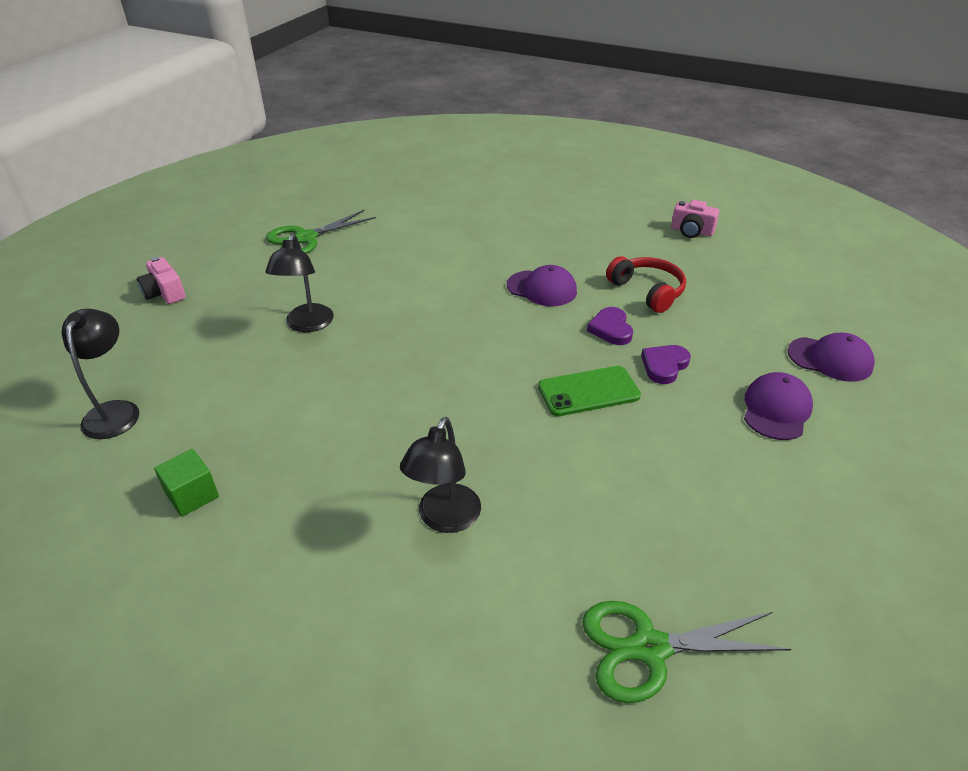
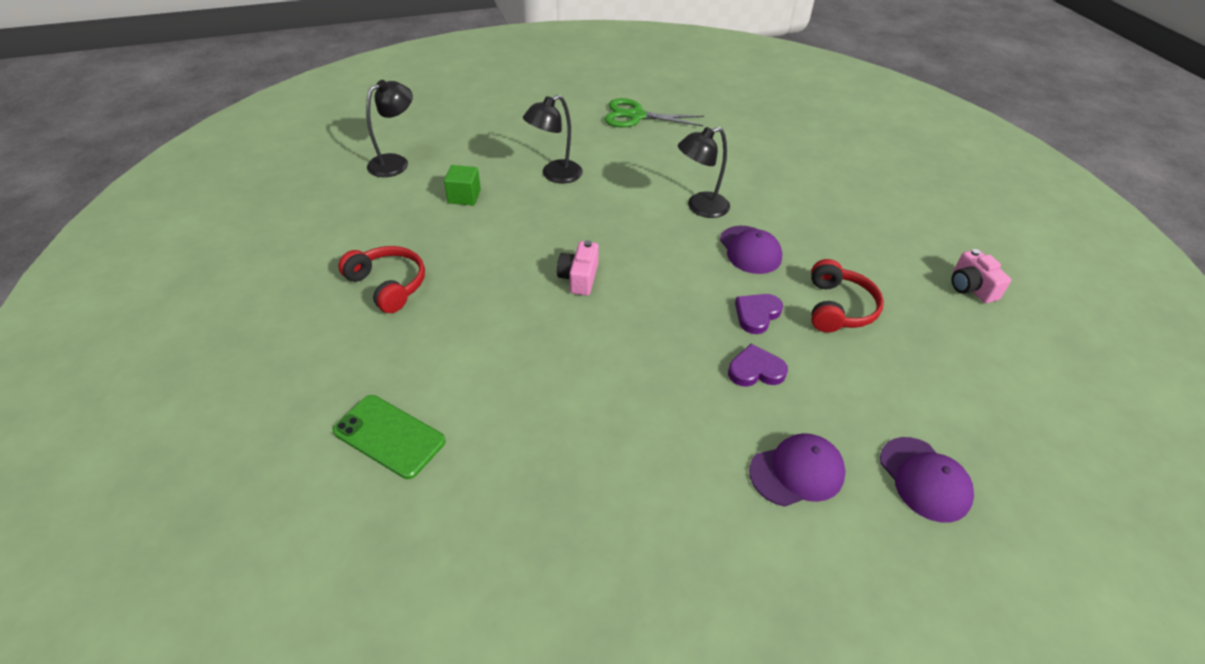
camera: 45 degrees right, 5 degrees up
(165, 293) = (507, 107): pink camera -> pink camera (579, 278)
(192, 495) = (367, 234): green cube -> green cube (464, 196)
(294, 522) = (388, 285): none -> red headphones
(444, 519) = (458, 347): black lamp -> black lamp (700, 207)
(588, 391) = (666, 344): green phone -> green phone (389, 436)
(649, 648) = (449, 520): green scissors -> none

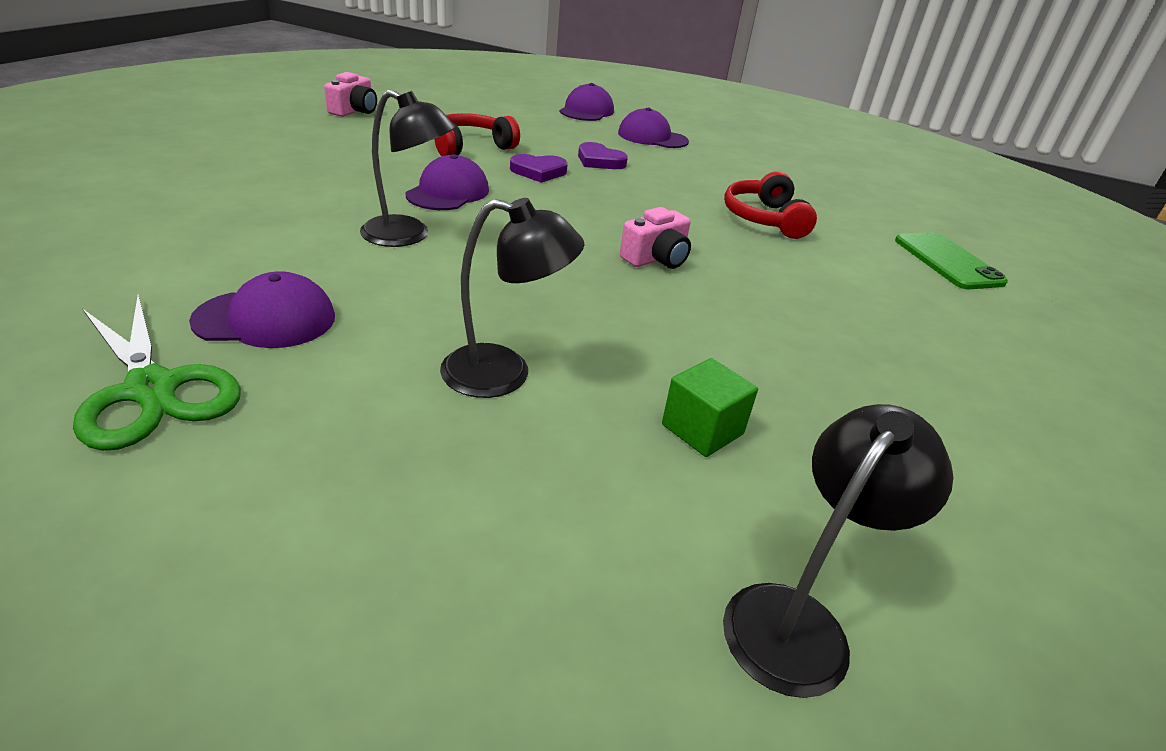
camera: 140 degrees left, 10 degrees down
(388, 285) = (912, 368): red headphones -> red headphones (764, 219)
(395, 162) = (798, 620): black lamp -> black lamp turned 135 degrees clockwise
(658, 145) = (265, 319): none -> purple cap

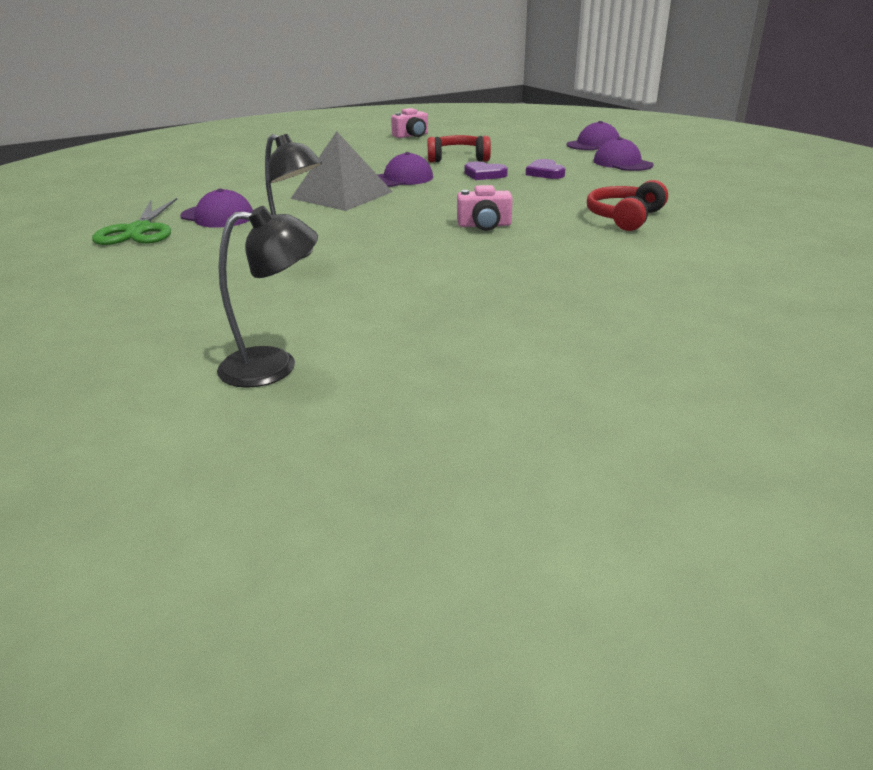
camera: 40 degrees right, 5 degrees down
(408, 236) = (342, 195): black lamp -> grey pyramid
(702, 429) = (361, 297): green cube -> none
(948, 261) = (763, 264): green phone -> none

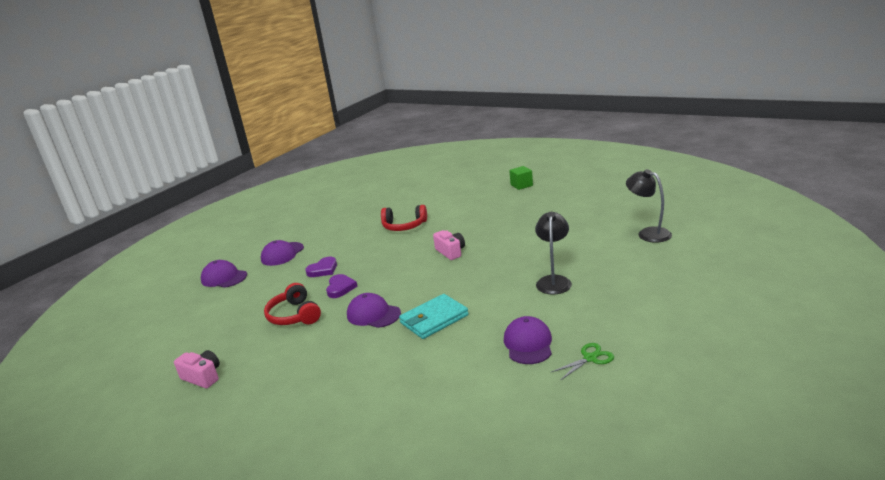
camera: 115 degrees left, 5 degrees down
(139, 230) = (590, 358): green scissors -> green scissors, size x0.57
(342, 195) = (434, 319): grey pyramid -> turquoise wallet
(719, 336) = (521, 185): none -> green cube

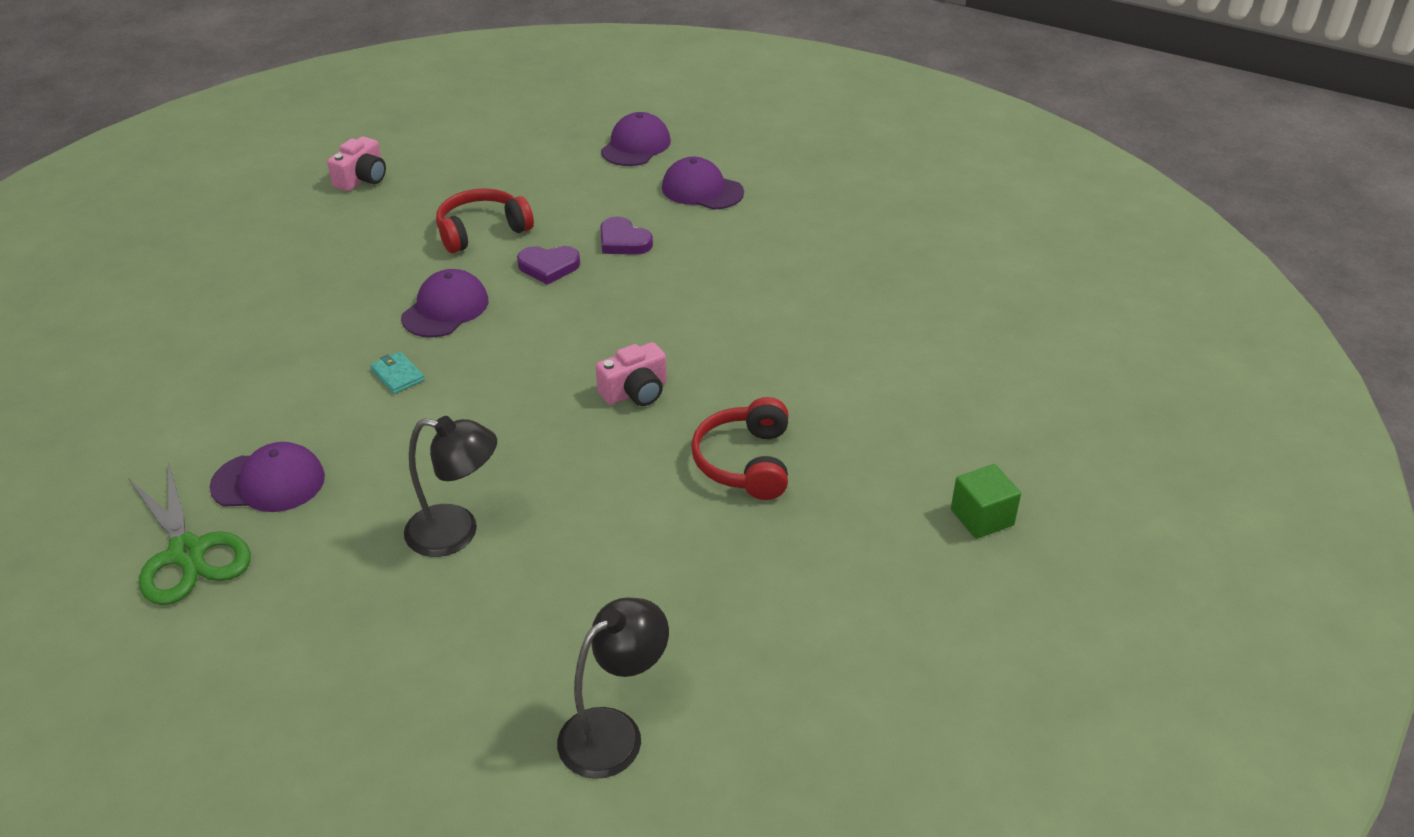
camera: 85 degrees right, 15 degrees up
(404, 226) = (779, 324): red headphones -> red headphones (745, 462)
(434, 319) = (397, 375): turquoise wallet -> turquoise wallet, size x0.50
(590, 358) = (187, 553): green scissors -> green scissors, size x1.76

